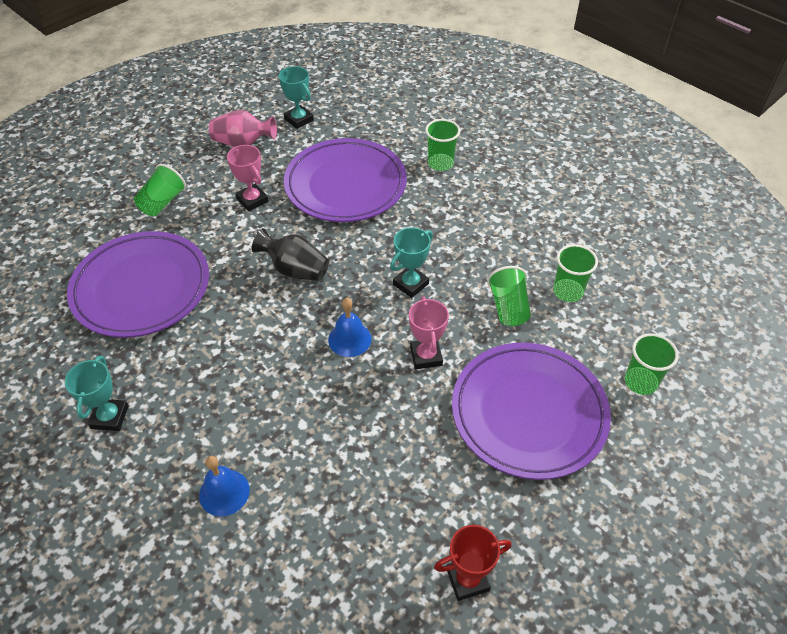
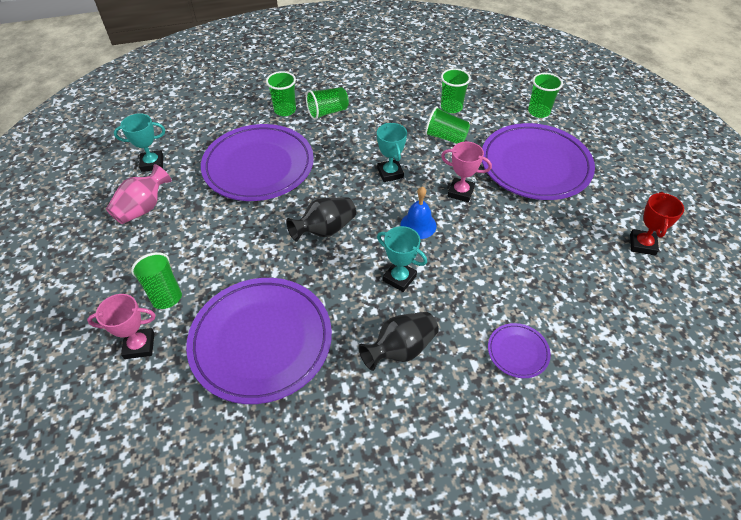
camera: 60 degrees left, 0 degrees up
(110, 417) = (397, 412): turquoise trophy -> turquoise trophy (399, 278)
(180, 390) = (400, 349): none -> black vase
(224, 492) = (518, 352): blue bell -> purple plate
(252, 200) = (221, 227): pink trophy -> pink trophy (139, 345)
(465, 194) = (327, 112): none -> green cup

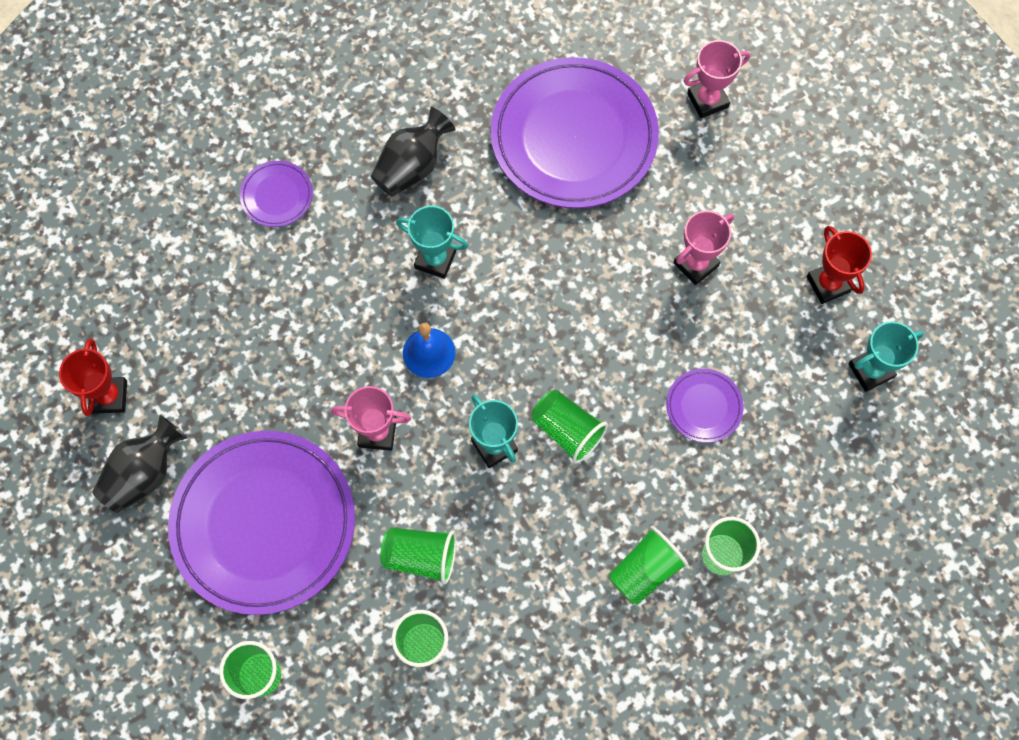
camera: 165 degrees right, 20 degrees up
(143, 208) = (828, 284): pink vase -> red trophy
(163, 291) = (722, 170): green cup -> green cup (567, 430)
(219, 236) = (696, 264): none -> pink trophy
(258, 166) = (704, 407): purple plate -> purple plate, size x0.43
(325, 230) = (557, 311): black vase -> black vase (145, 473)

